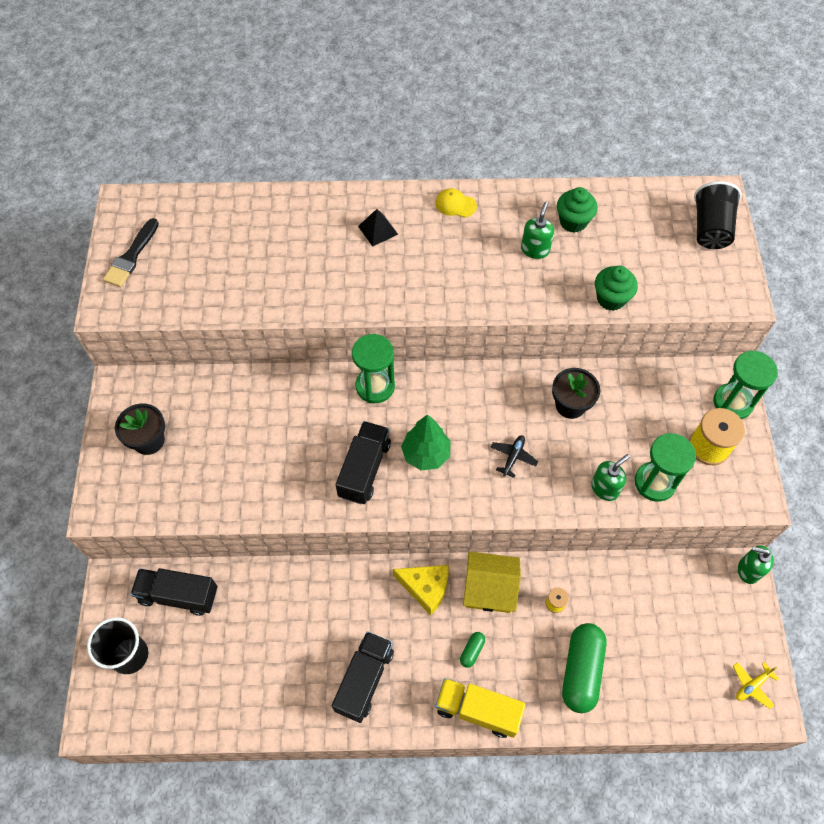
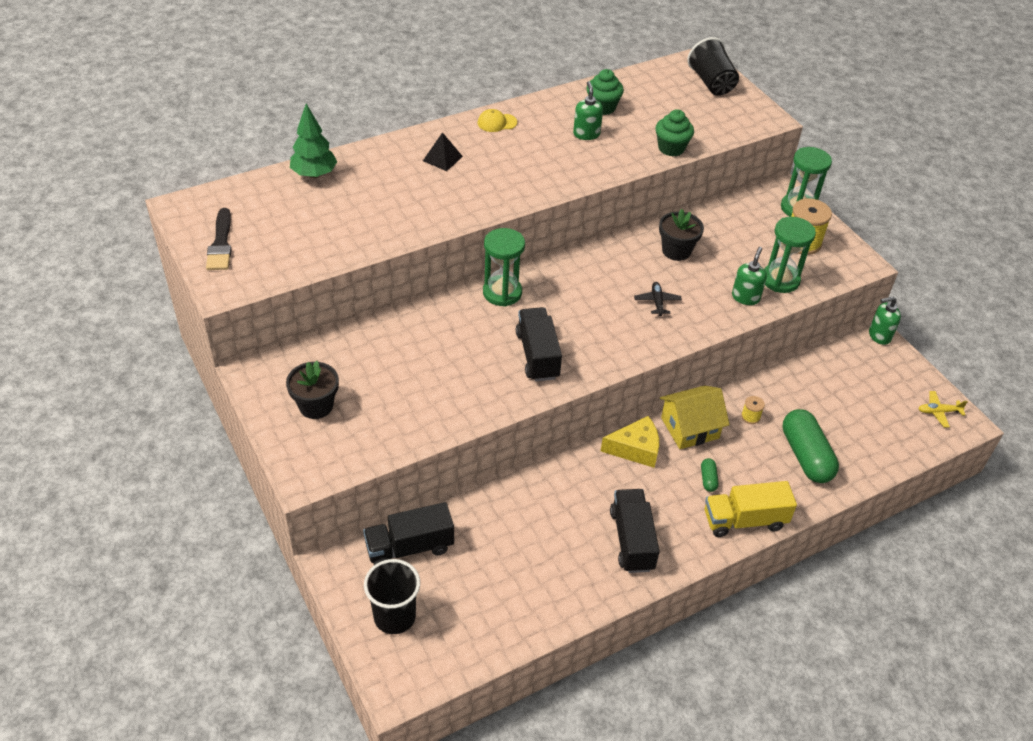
camera: 30 degrees left, 15 degrees down
(426, 454) = (583, 325): green tree -> green tree (314, 174)
(752, 685) = (938, 412): yellow plane -> yellow plane turned 60 degrees clockwise

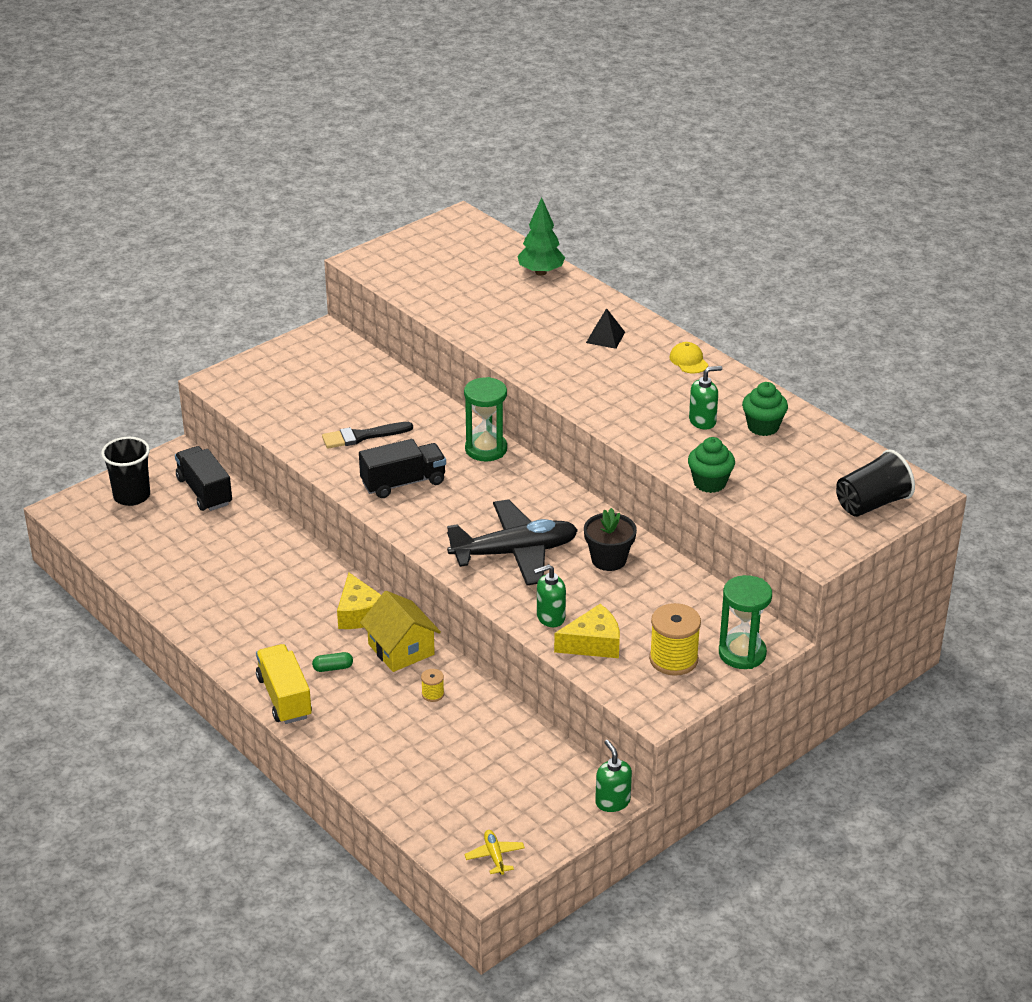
camera: 80 degrees right, 10 degrees down
(221, 244) = (419, 247): black brush -> black brush (362, 436)
(316, 406) = (297, 371): black flower pot -> none
(632, 540) = (242, 622): black truck -> none
(657, 302) = (514, 553): black plane -> black plane, size x2.49
(745, 297) = (550, 617): green soap dispenser -> green soap dispenser turned 150 degrees clockwise
(780, 280) = (593, 643): green hourglass -> yellow cheese
(806, 456) = (387, 740): green capsule -> none

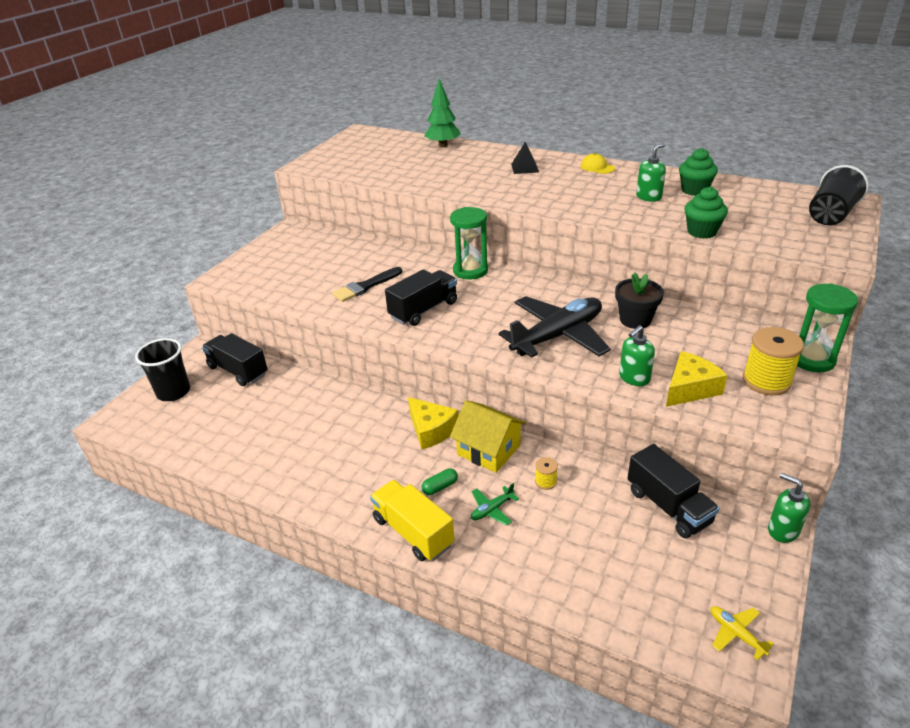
camera: 20 degrees left, 0 degrees up
(366, 702) = (492, 509): none -> green plane
(527, 750) = (668, 506): none -> black truck

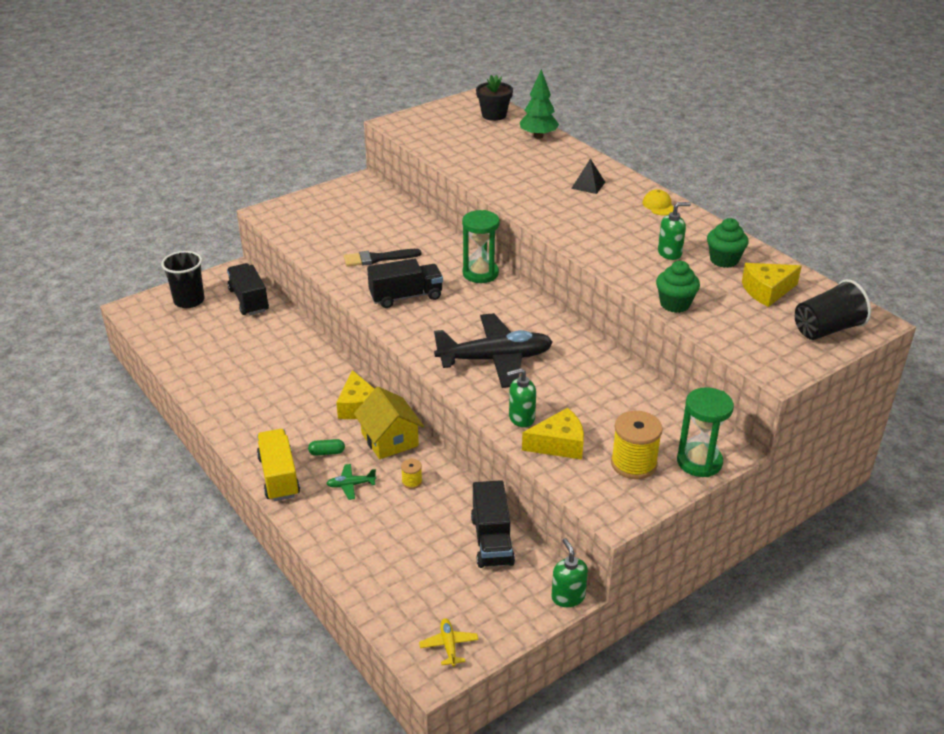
camera: 25 degrees right, 0 degrees up
(635, 320) = (579, 370): black flower pot -> black flower pot (494, 115)
(753, 202) = (767, 291): none -> yellow cheese

